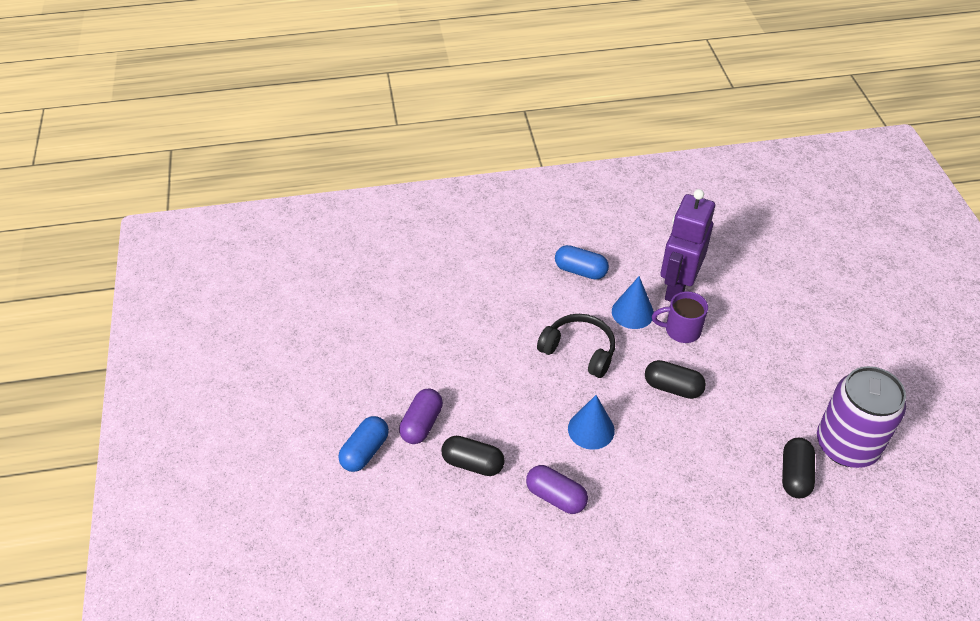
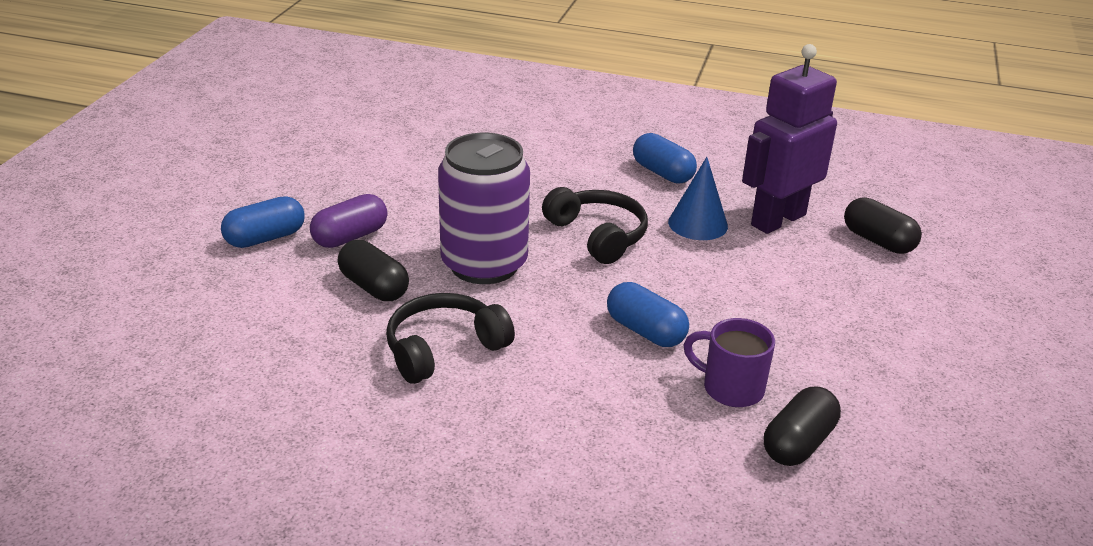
camera: 25 degrees right, 15 degrees down
(555, 497) = (444, 349): purple capsule -> black headphones
(591, 429) = (548, 305): blue cone -> none
(661, 425) = (645, 331): none -> blue capsule
(672, 387) = (692, 303): black capsule -> black capsule (878, 241)
(681, 330) = (749, 257): purple mug -> purple mug (730, 388)
(846, 445) = (907, 440): purple can -> purple can (484, 264)

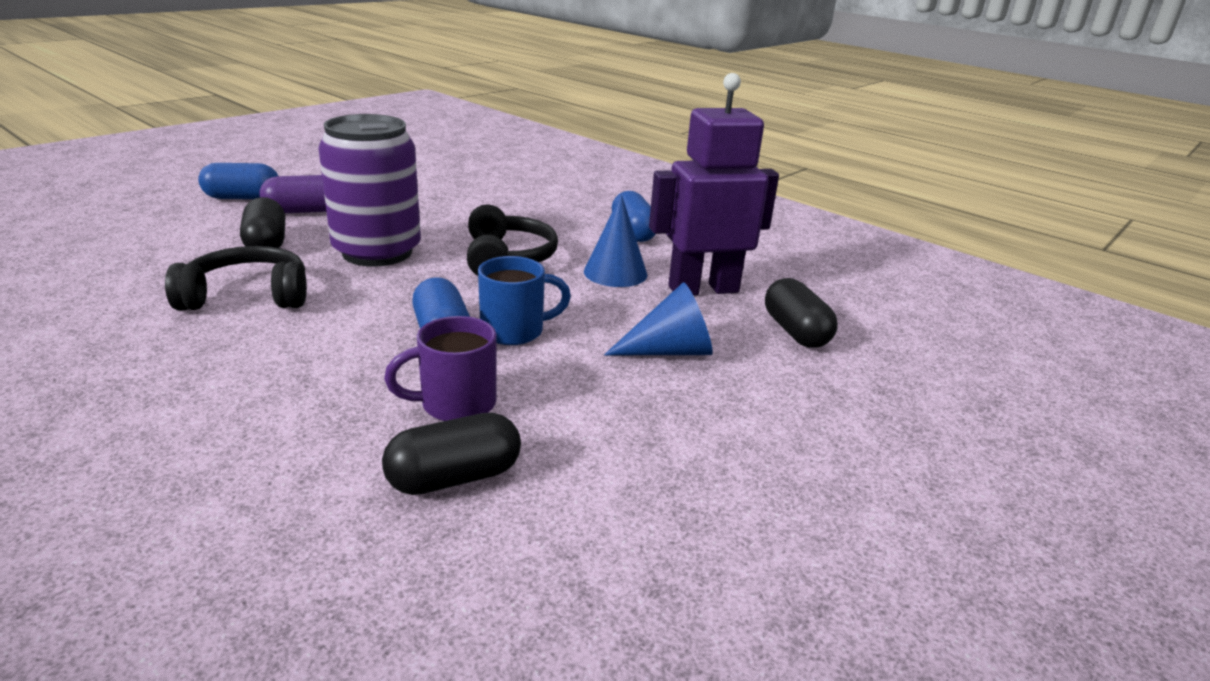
camera: 25 degrees right, 5 degrees down
(692, 309) = (514, 331): none -> blue mug
(730, 388) = (455, 404): purple mug -> purple mug turned 75 degrees counterclockwise
(816, 289) = (669, 351): none -> blue cone

